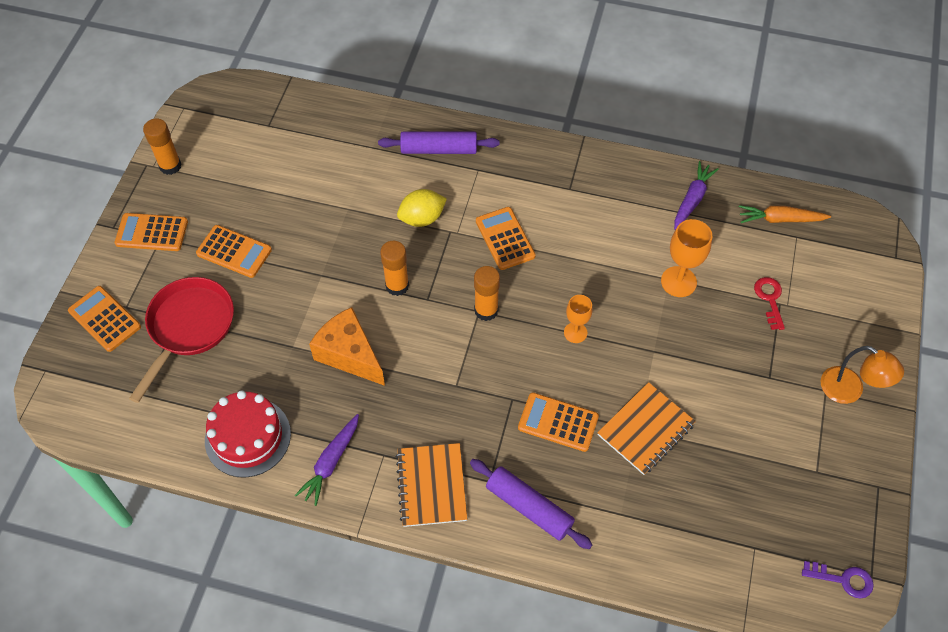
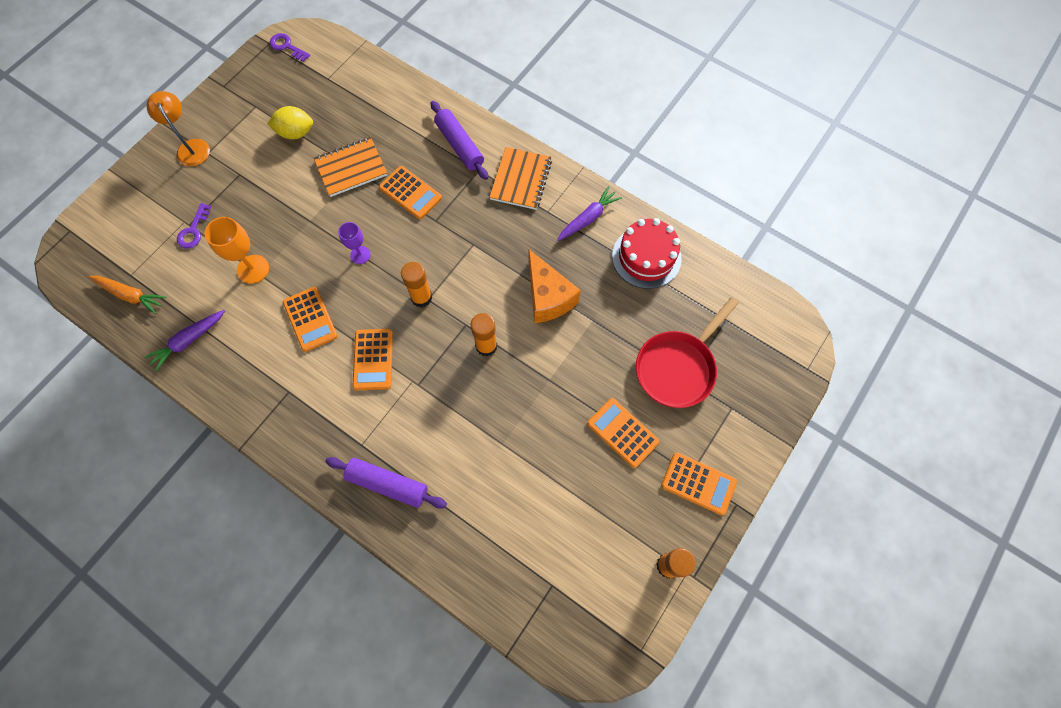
camera: 160 degrees left, 10 degrees up
(104, 319) = (752, 402): orange calculator -> orange calculator (310, 319)
(422, 218) = (437, 407): yellow lemon -> yellow lemon (296, 133)
(575, 332) = (360, 255): orange goblet -> purple goblet
(769, 299) = (193, 230): red key -> purple key

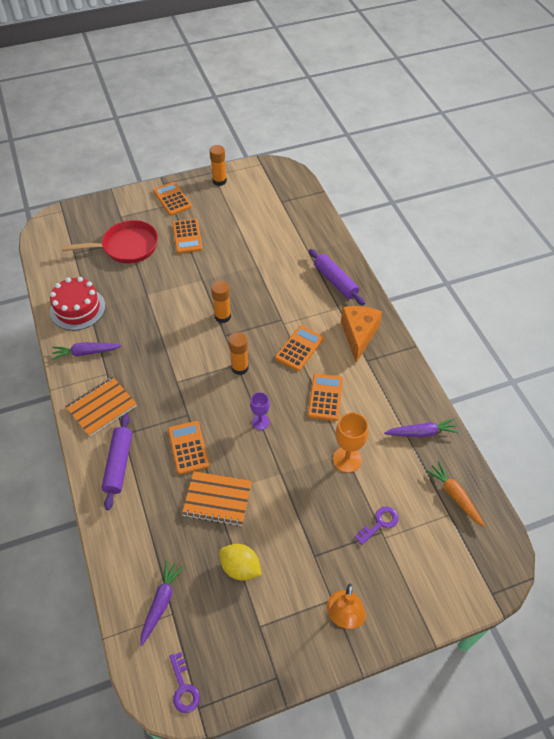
camera: 145 degrees left, 15 degrees down
(341, 79) = (161, 603): none -> purple carrot
(548, 297) = (160, 321): orange cheese -> orange cheese (358, 335)

